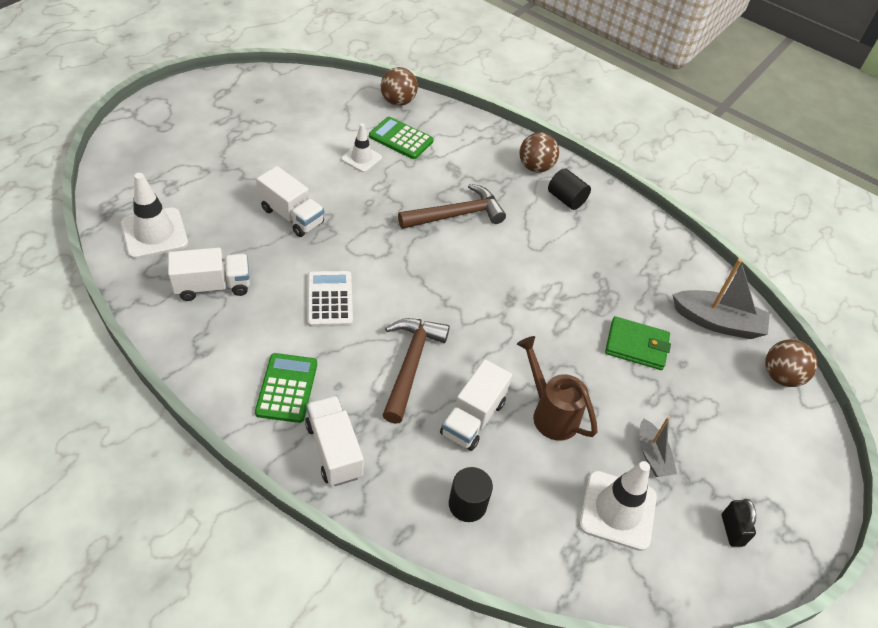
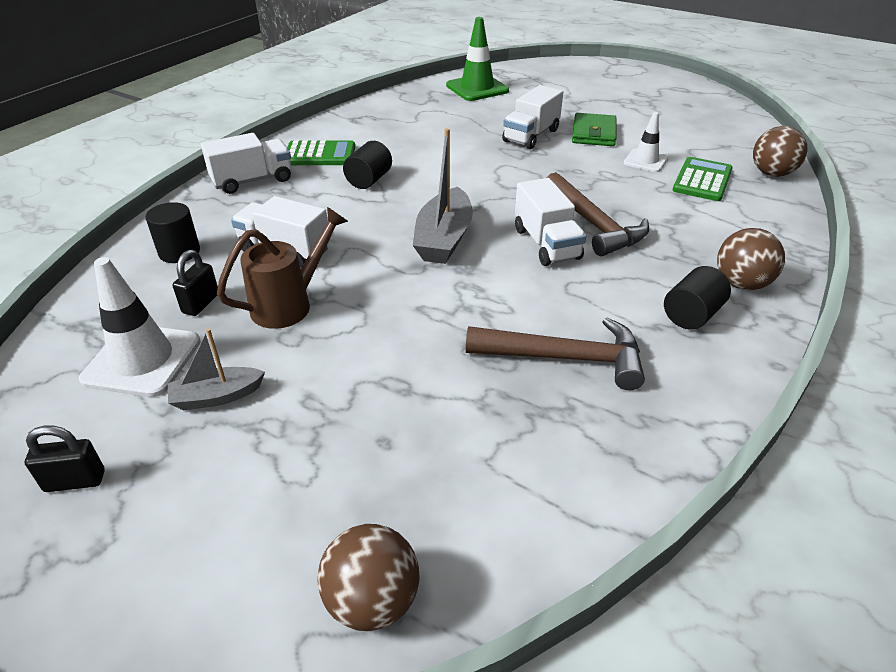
camera: 90 degrees right, 10 degrees down
(154, 233) = (477, 88): white traffic cone -> green traffic cone
(213, 286) = (427, 115): white truck -> white truck (546, 244)
(330, 299) = (428, 163): white calculator -> none
(355, 349) = (369, 180): none -> black cylinder
(410, 364) = (353, 210): brown hammer -> brown hammer (565, 358)
(547, 477) = (201, 303): none -> black padlock
(636, 345) = (412, 386): green wallet -> green wallet (594, 133)
(717, 322) = (488, 501): grey boat -> grey boat (444, 239)

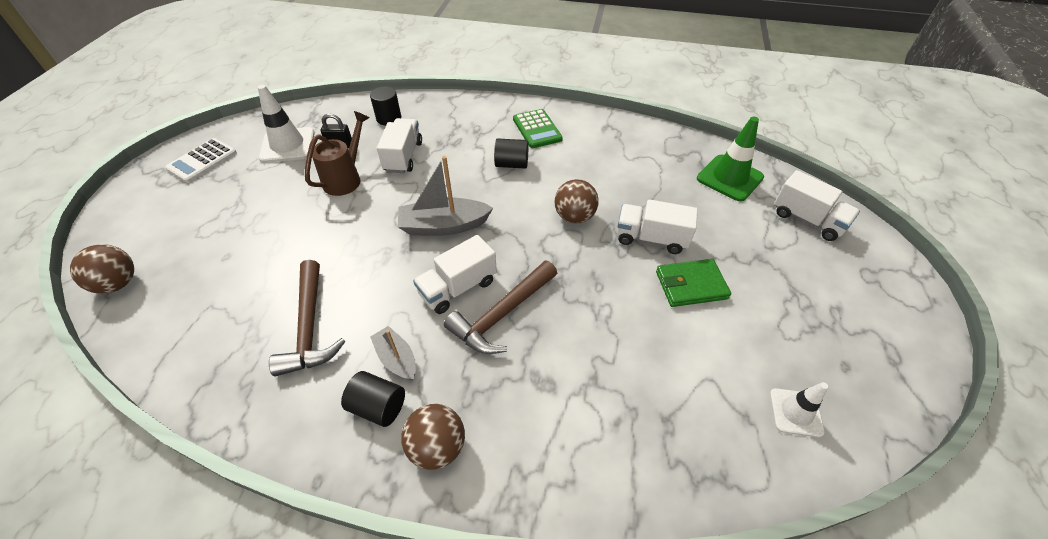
camera: 70 degrees right, 10 degrees up
(75, 481) = (202, 161): black padlock -> white calculator
(217, 396) = (261, 181): grey boat -> grey boat (397, 359)
(252, 181) = (483, 114): white truck -> white truck (807, 220)
(289, 304) = (346, 178): brown watering can -> brown watering can turned 90 degrees counterclockwise
(645, 161) = (654, 339): white traffic cone -> white traffic cone (795, 412)
(702, 180) = (637, 398): green calculator -> none
(771, 173) = (699, 476): brown ball -> brown ball (574, 217)

